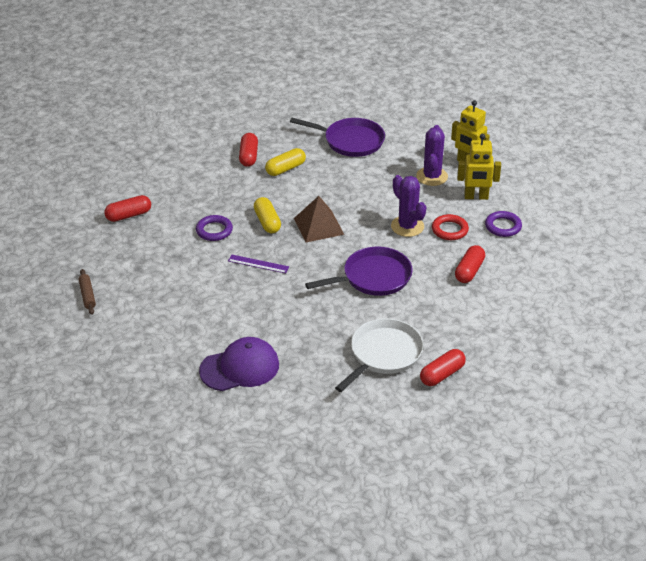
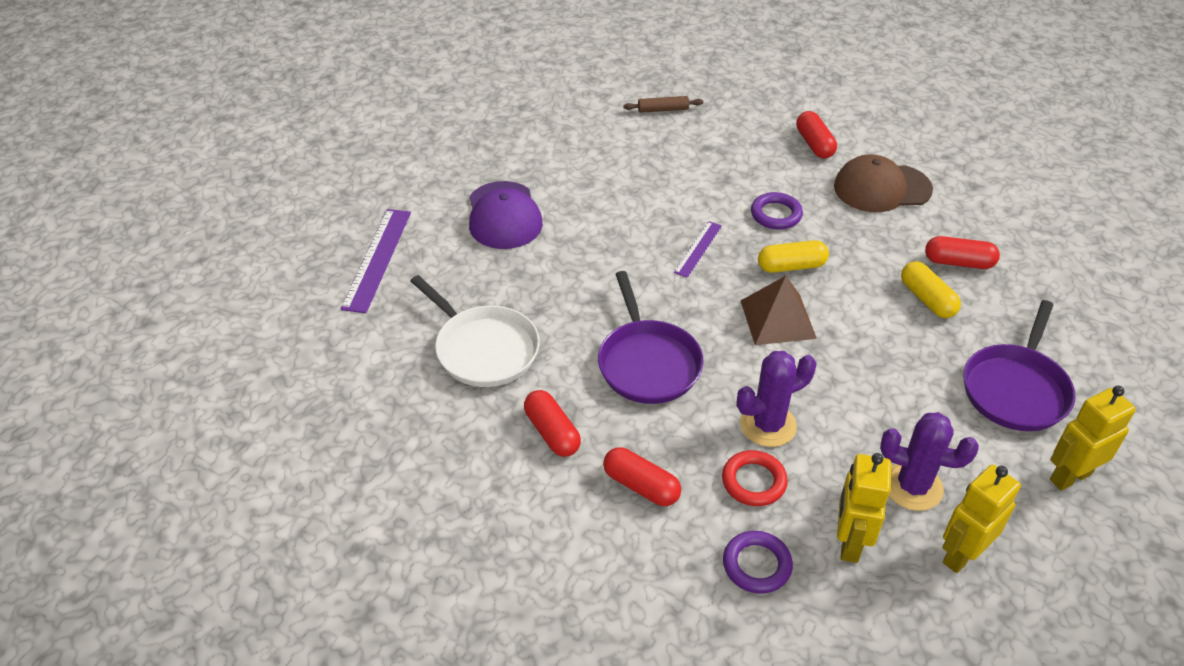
camera: 100 degrees right, 5 degrees up
(177, 185) = (881, 188): none -> brown cap
(306, 432) = (377, 259): none -> purple ruler
(406, 128) = (1070, 476): none -> yellow robot
(442, 374) = (422, 404): red capsule -> red capsule (552, 432)

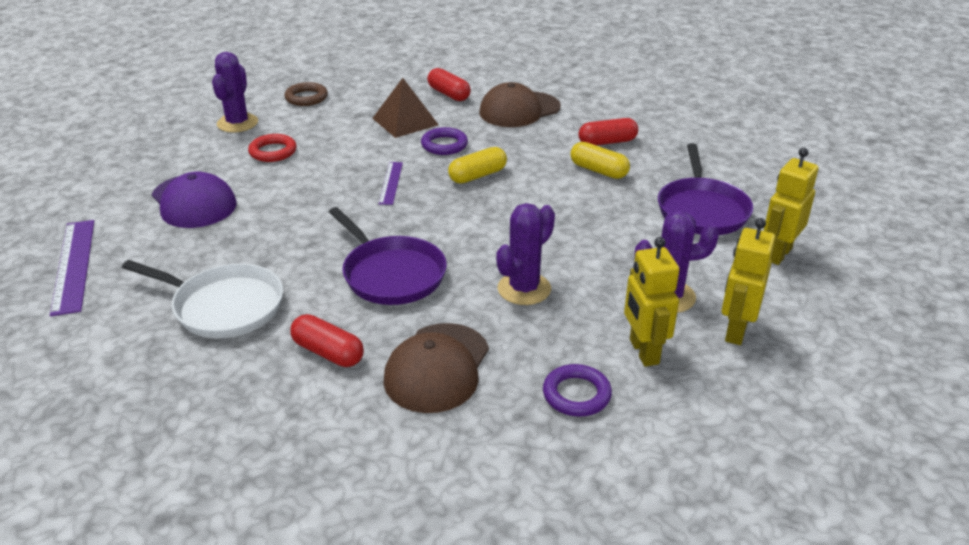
camera: 25 degrees left, 10 degrees down
(582, 126) = (237, 123): none -> purple cactus
(641, 486) = (437, 368): red capsule -> brown cap
(663, 110) = (306, 98): brown rolling pin -> brown ring
(753, 481) = (536, 333): red ring -> red ring (273, 152)
(778, 319) = (488, 213): brown pyramid -> brown pyramid (405, 121)

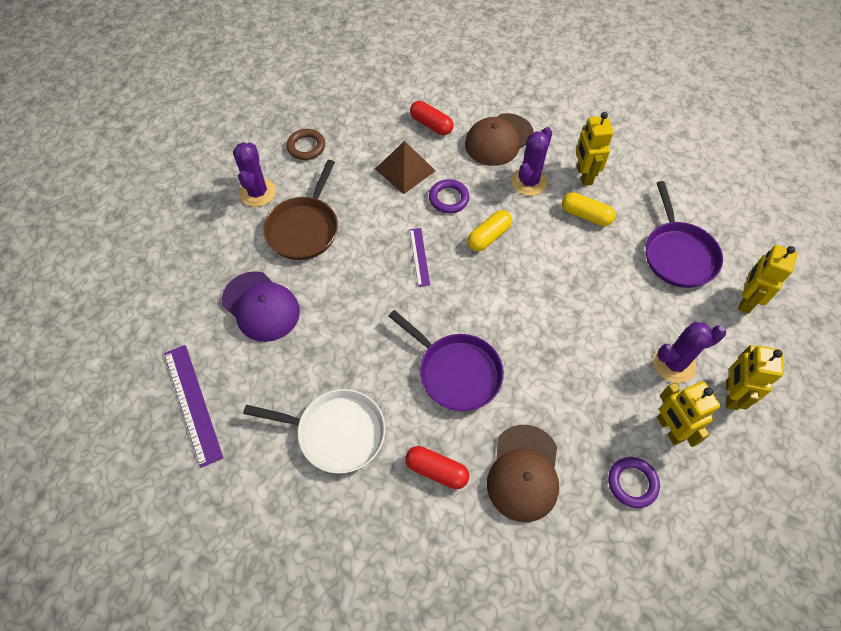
camera: 10 degrees left, 25 degrees up
(273, 152) = (304, 229): red ring -> brown pan
(524, 289) = (564, 373): purple cactus -> purple cactus (529, 182)
(607, 142) = (583, 175): red capsule -> yellow robot

